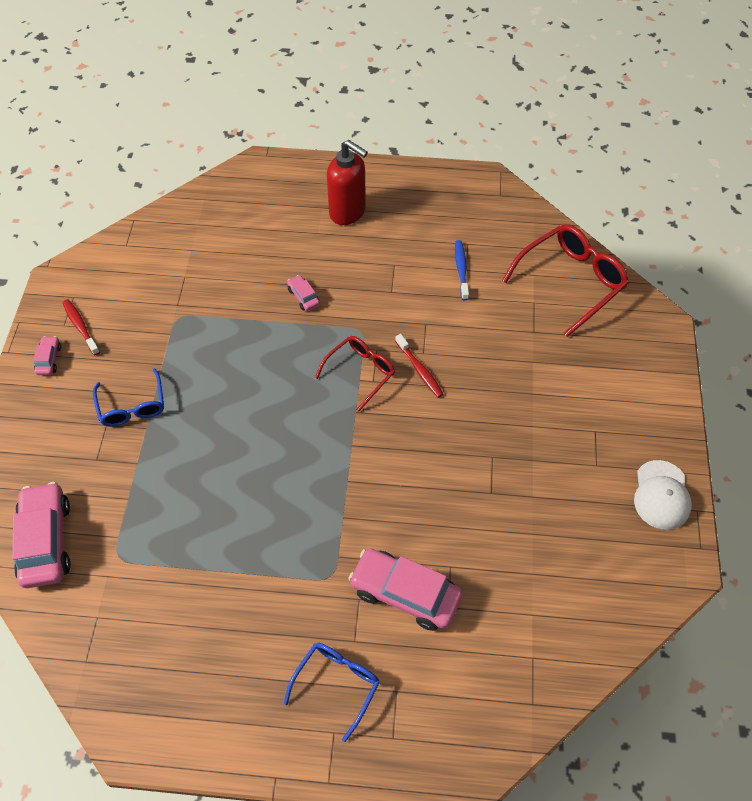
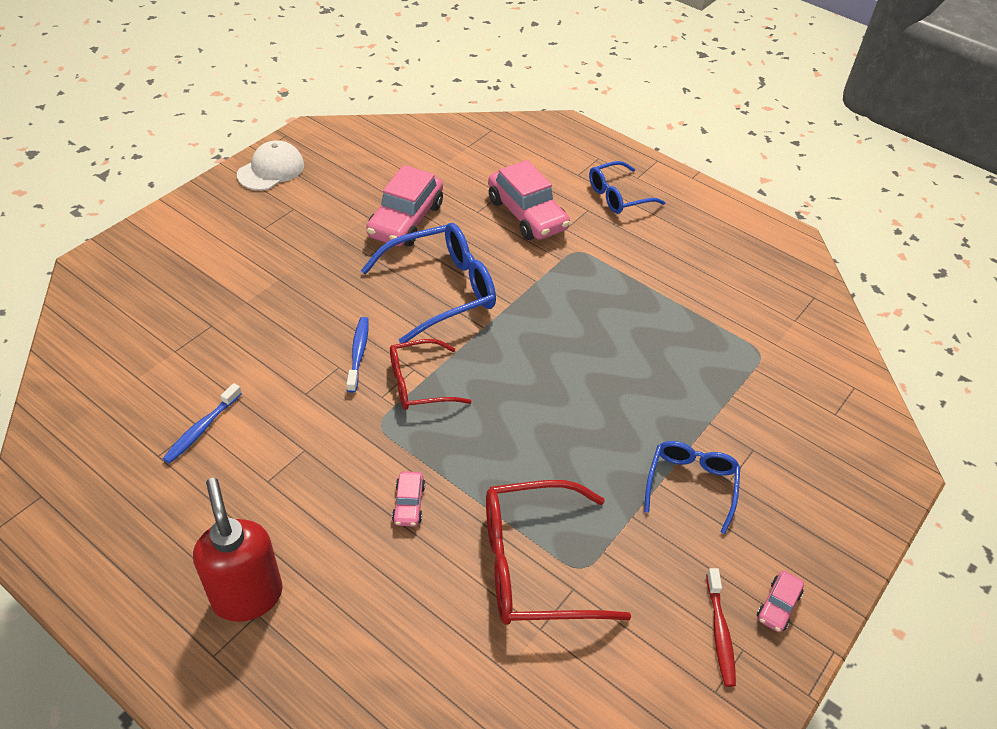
camera: 150 degrees left, 10 degrees down
(46, 541) = (829, 400): pink car -> pink car (406, 220)
(409, 459) = (441, 290): none -> blue glasses
(420, 370) = (358, 353): red toothbrush -> blue toothbrush
(570, 282) = (112, 348): red glasses -> red glasses (534, 565)

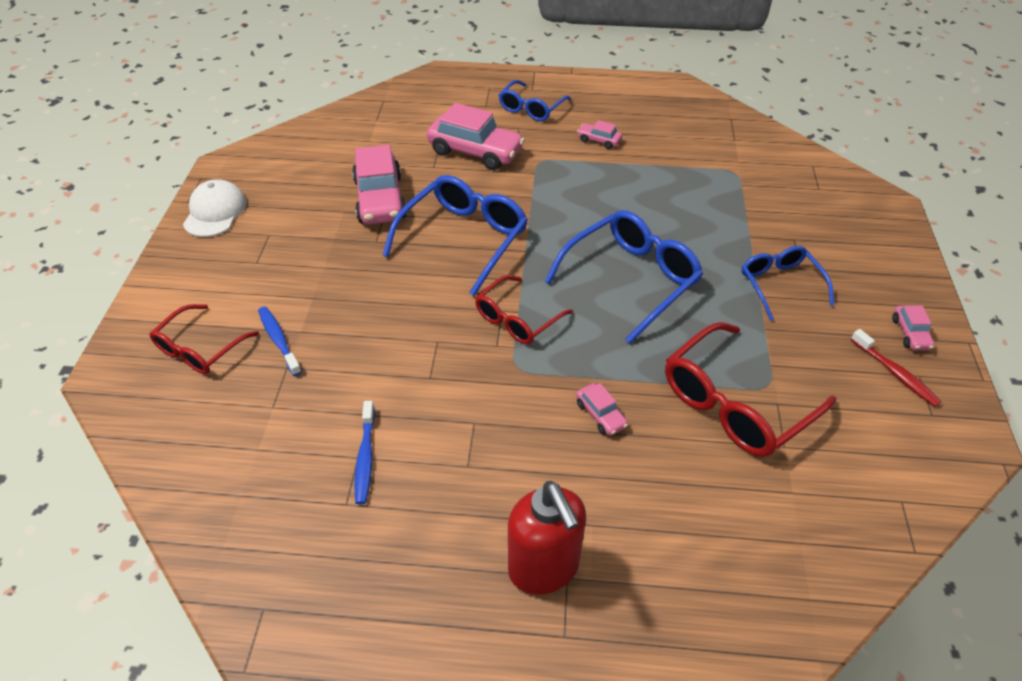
camera: 30 degrees left, 0 degrees up
(166, 277) = (200, 349): none -> red glasses
(247, 595) = (544, 568): red soap dispenser -> red soap dispenser turned 150 degrees counterclockwise
(358, 353) = (444, 322): blue toothbrush -> blue toothbrush (279, 340)
(551, 402) = (630, 280): none -> blue glasses
(653, 257) = (599, 140): none -> pink car

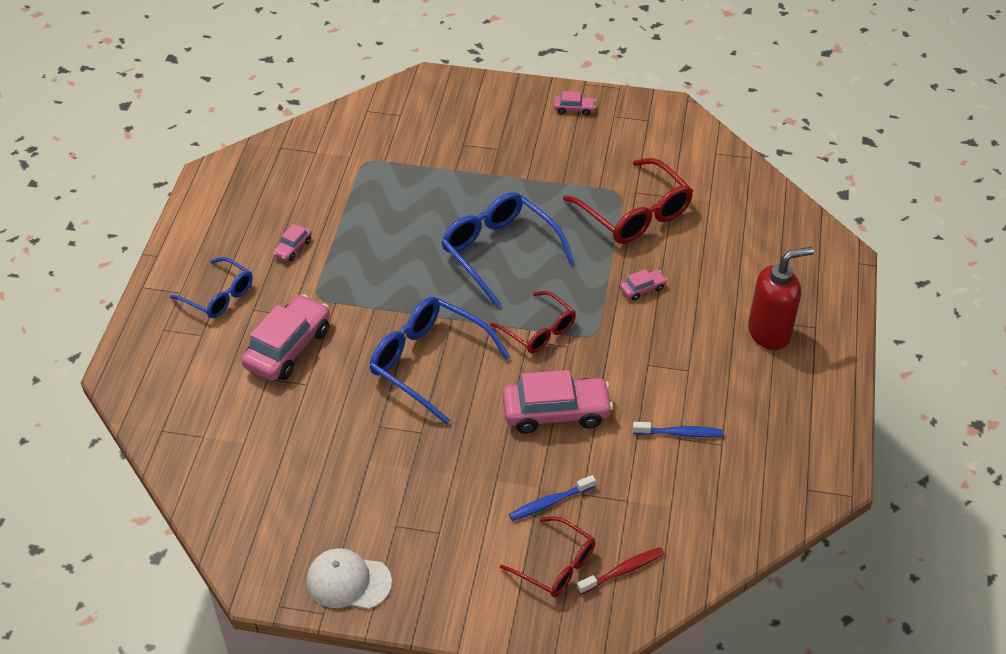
camera: 85 degrees left, 0 degrees up
(380, 199) = (355, 430): pink car -> pink car (556, 412)
(780, 285) = (516, 164): blue glasses -> none
(895, 373) = (611, 127): red toothbrush -> red toothbrush (623, 571)

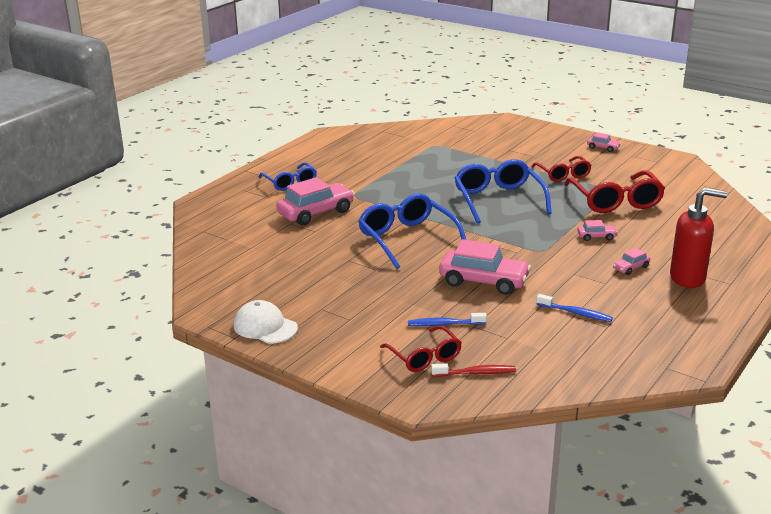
camera: 25 degrees right, 20 degrees down
(293, 248) = (355, 172): pink car -> pink car (630, 268)
(538, 330) = (500, 240): red glasses -> red glasses (563, 174)

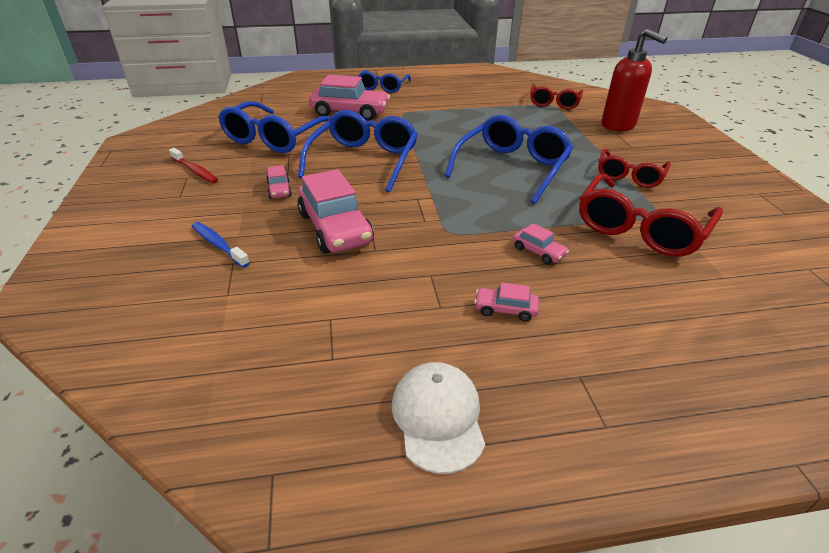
camera: 45 degrees right, 10 degrees up
(265, 327) = (130, 169): white cap -> white cap (438, 417)
(311, 256) = (275, 138): none -> blue glasses
(424, 357) = (138, 262): red glasses -> red glasses (554, 103)
(476, 373) = (126, 308): red toothbrush -> red toothbrush (195, 171)
(576, 313) = (338, 318): blue toothbrush -> none
(603, 148) = (733, 171): pink car -> pink car (279, 190)
(688, 278) = (554, 373): red soap dispenser -> red soap dispenser (618, 125)

